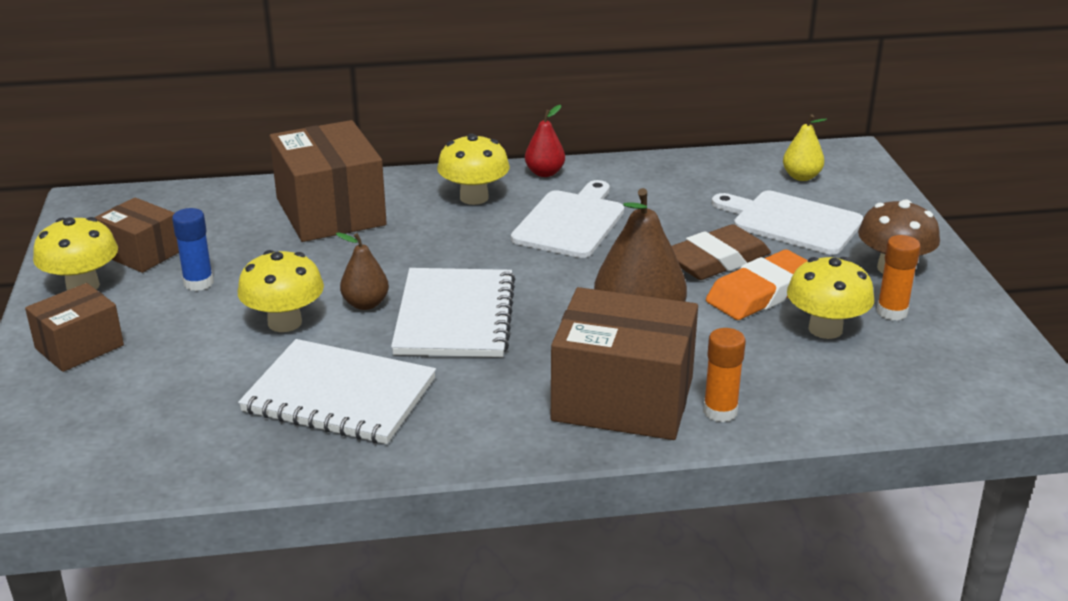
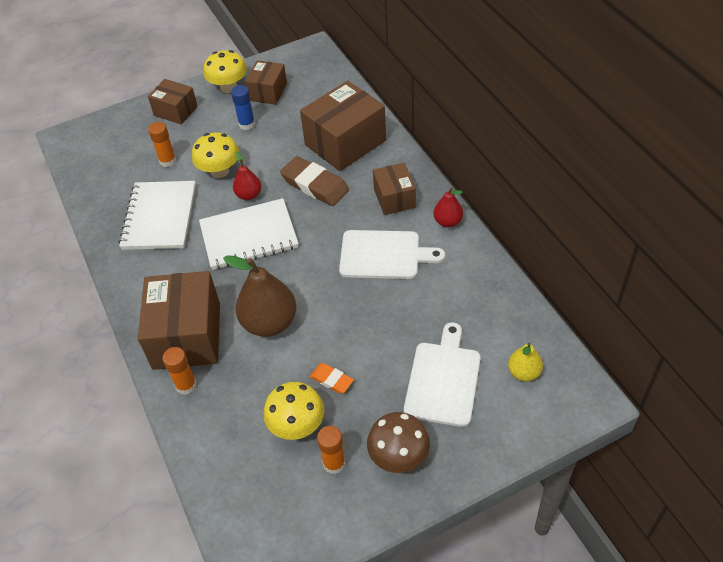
camera: 75 degrees right, 20 degrees up
(205, 371) = (168, 161): none -> orange glue stick
(365, 304) = (249, 195): brown pear -> red pear
(474, 197) = (394, 198): yellow mushroom -> brown box
(716, 260) = (366, 345): brown eraser -> brown eraser (315, 185)
(761, 293) = (331, 380): orange eraser -> orange eraser, size x0.54

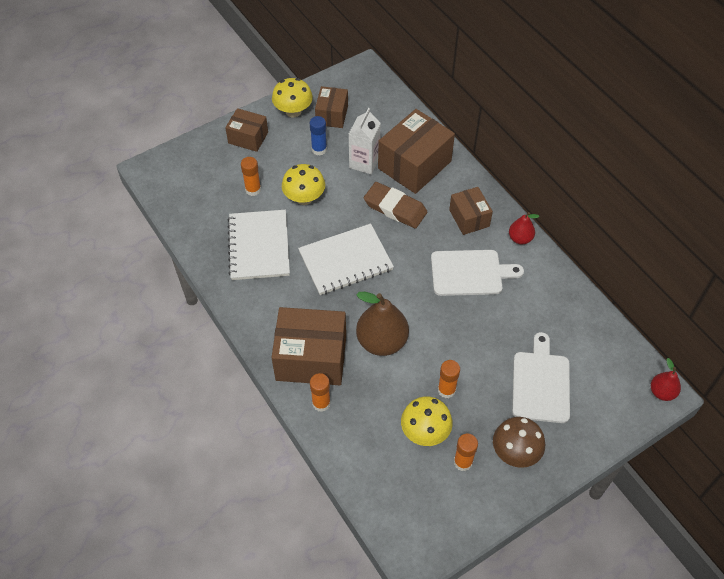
camera: 10 degrees left, 5 degrees up
(187, 335) = (311, 358): brown box -> brown box turned 75 degrees counterclockwise
(249, 195) = (337, 220): red pear -> red pear (662, 392)
(291, 139) = (364, 162): none -> white carton
(331, 380) = (446, 390): orange eraser -> orange glue stick
(523, 372) = (606, 373): yellow pear -> none

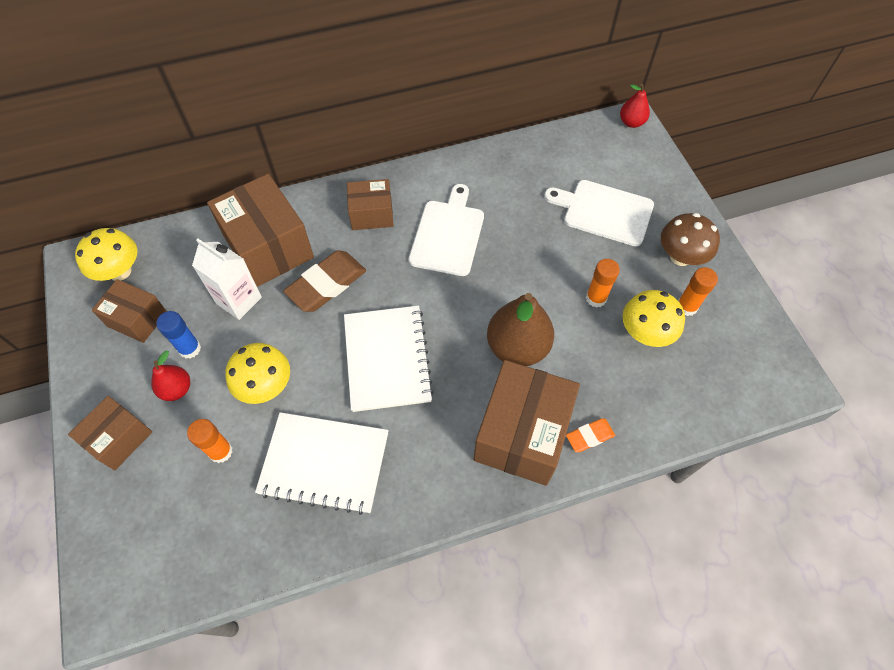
camera: 75 degrees left, 5 degrees up
(293, 111) = (102, 366): yellow mushroom -> yellow mushroom (120, 271)
(321, 403) = (589, 436): orange glue stick -> orange eraser
(520, 238) = (417, 176): red pear -> red pear (177, 389)

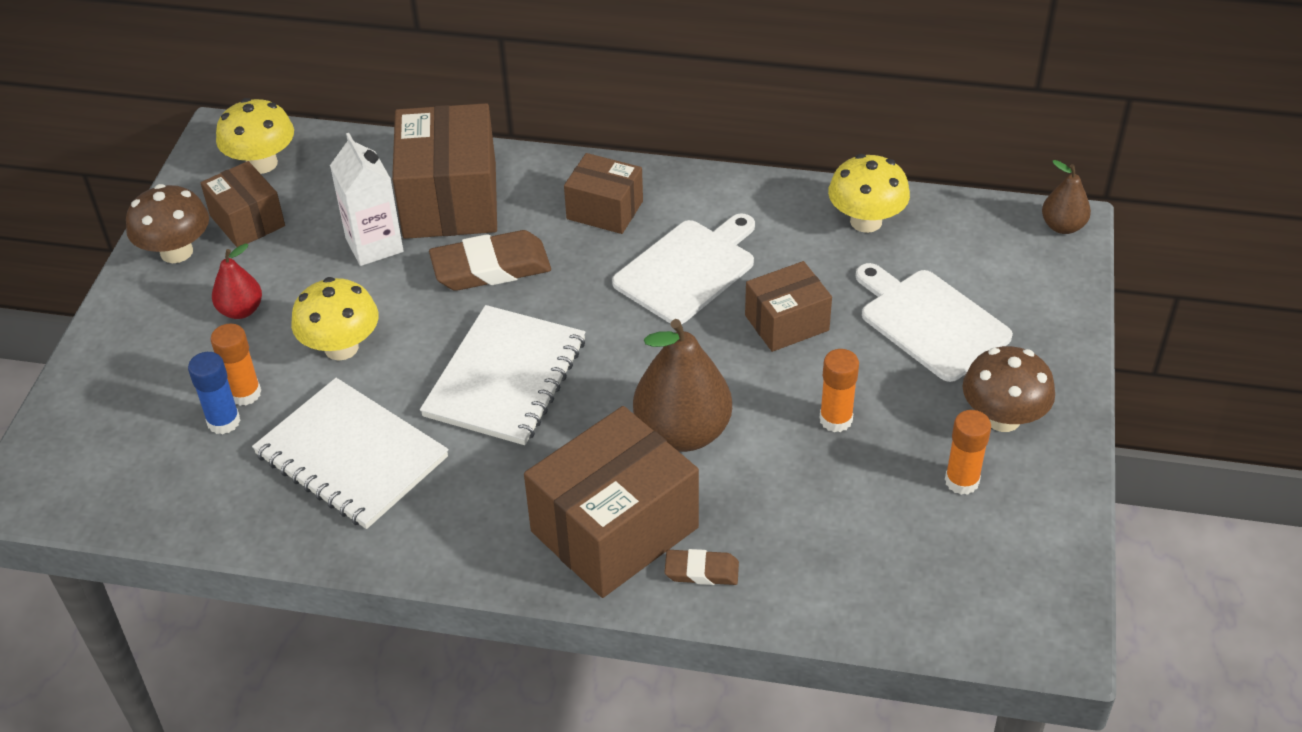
camera: 30 degrees right, 15 degrees down
(100, 364) = (176, 252): none -> brown mushroom
(119, 439) = (147, 335): brown box -> brown box (786, 323)
(190, 348) = (284, 274): blue glue stick -> blue glue stick (224, 422)
(589, 436) = (701, 571): orange eraser -> brown eraser
(631, 122) = (1062, 226): red pear -> brown pear
(645, 333) = (874, 488): yellow mushroom -> yellow mushroom (866, 221)

